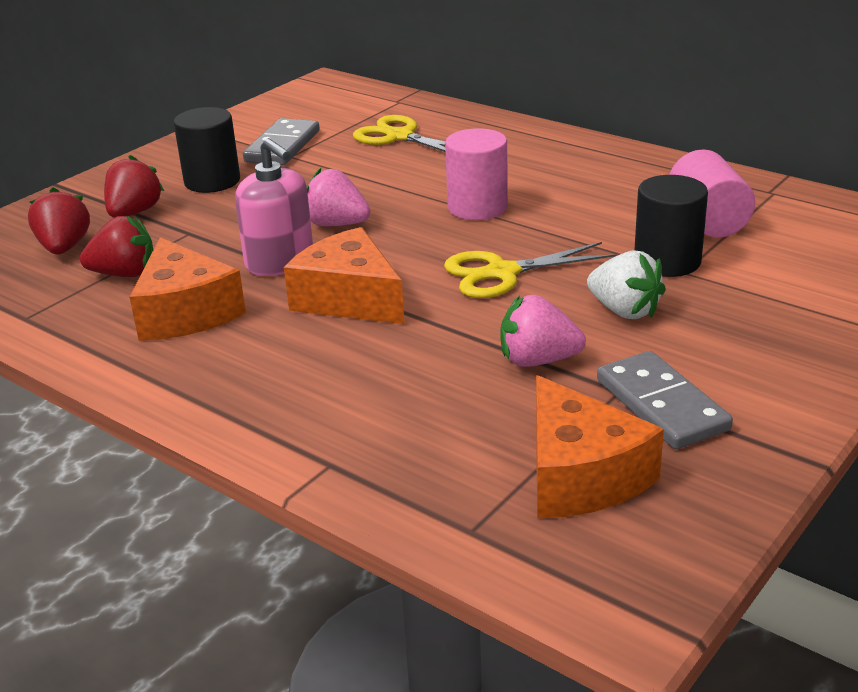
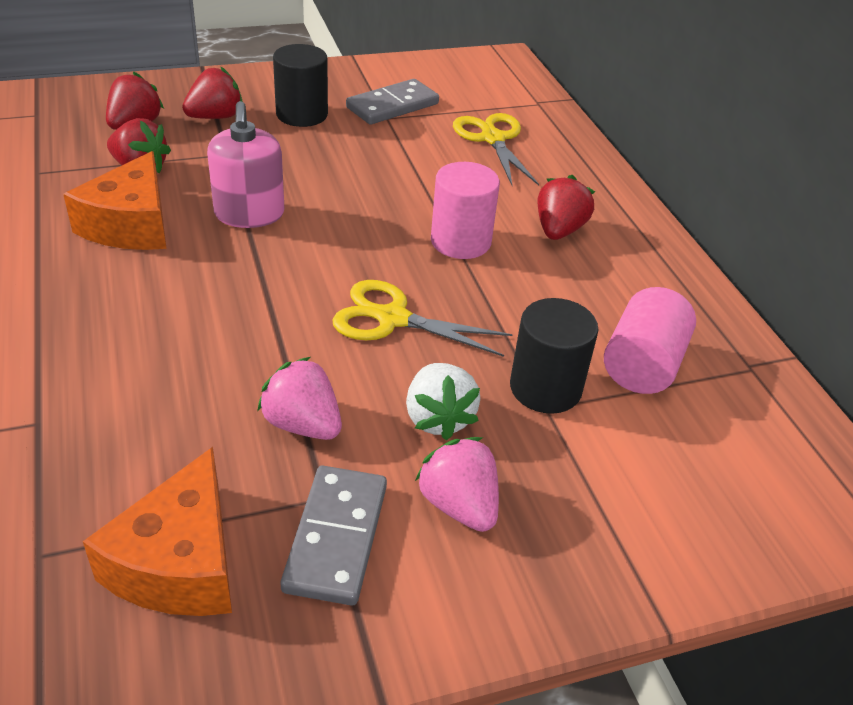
camera: 30 degrees right, 10 degrees up
(336, 224) = (333, 200): pink strawberry -> pink strawberry (459, 505)
(349, 299) = (249, 276): orange cheese -> none
(537, 171) = (559, 230): none -> red strawberry

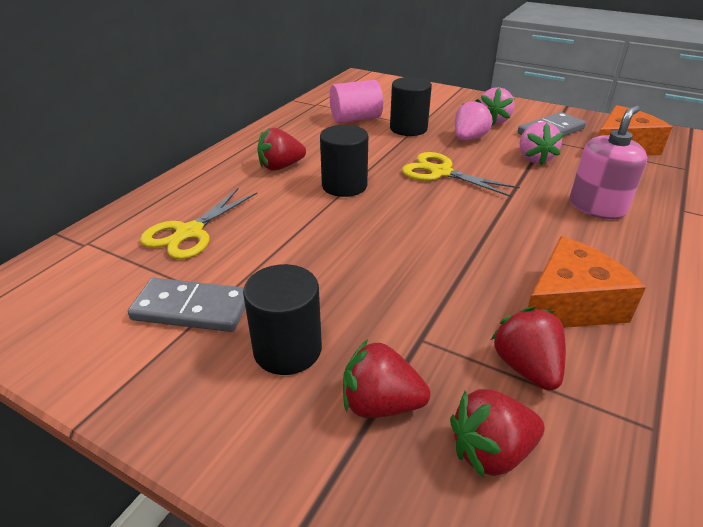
camera: 130 degrees left, 5 degrees down
(249, 214) = (460, 266): pink soap dispenser -> pink soap dispenser (597, 207)
(392, 318) = (440, 172): yellow scissors -> yellow scissors turned 150 degrees clockwise
(438, 418) = (469, 138): white strawberry -> pink strawberry
(460, 241) = (344, 186): pink cylinder -> black cylinder

